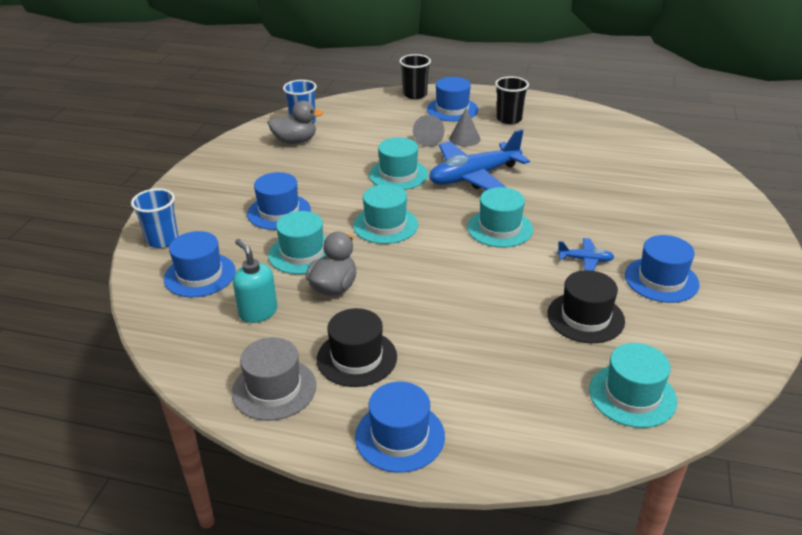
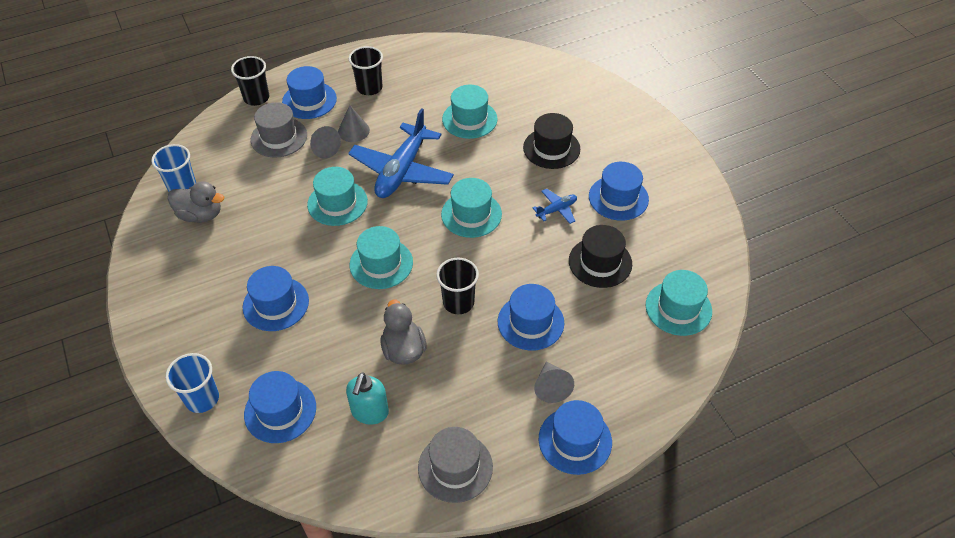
camera: 40 degrees left, 15 degrees up
(258, 312) = (370, 412): turquoise soap dispenser -> turquoise soap dispenser turned 90 degrees counterclockwise
(295, 141) = (200, 215): grey duck -> grey duck turned 60 degrees clockwise
(302, 253) = (343, 334): turquoise hat -> turquoise hat (469, 119)
(357, 358) = (485, 400): black hat -> black hat (551, 148)
(403, 121) = (279, 137): none -> grey hat
(417, 280) = (458, 302): none -> black cup
(426, 383) = (551, 387): none -> grey cone
(464, 326) = (530, 322): none -> blue hat

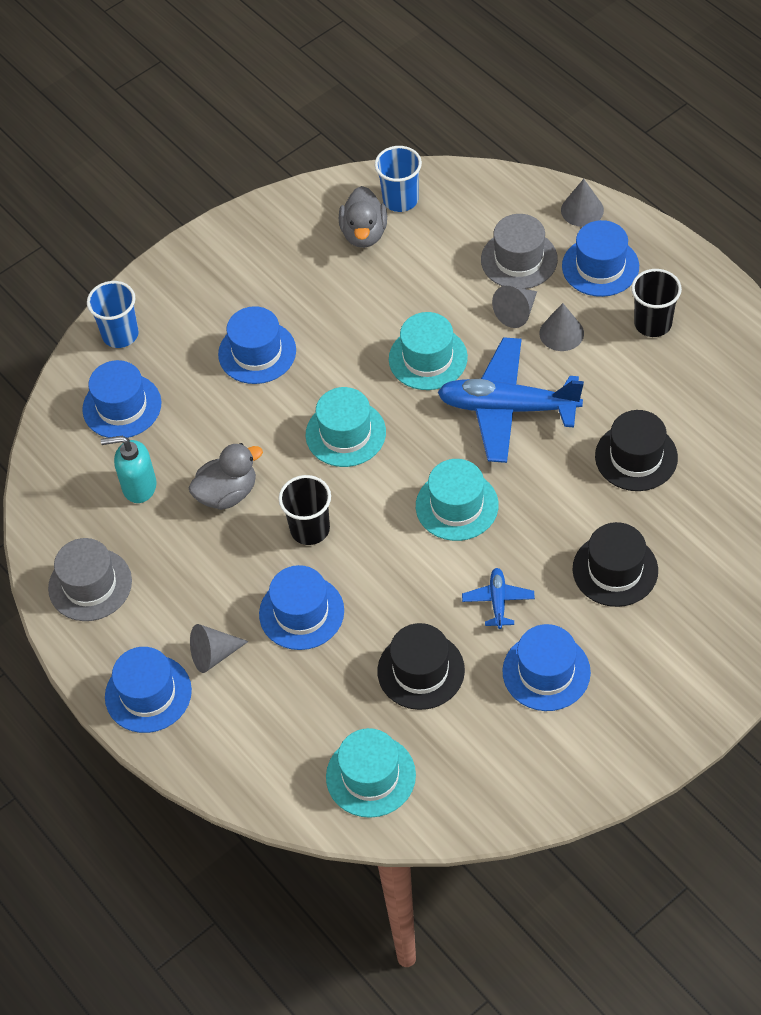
camera: 80 degrees right, 5 degrees up
(256, 98) = (582, 210): black cup -> grey cone
(469, 119) = (636, 457): turquoise hat -> black hat
(556, 210) = (498, 601): blue plane -> blue plane turned 135 degrees counterclockwise

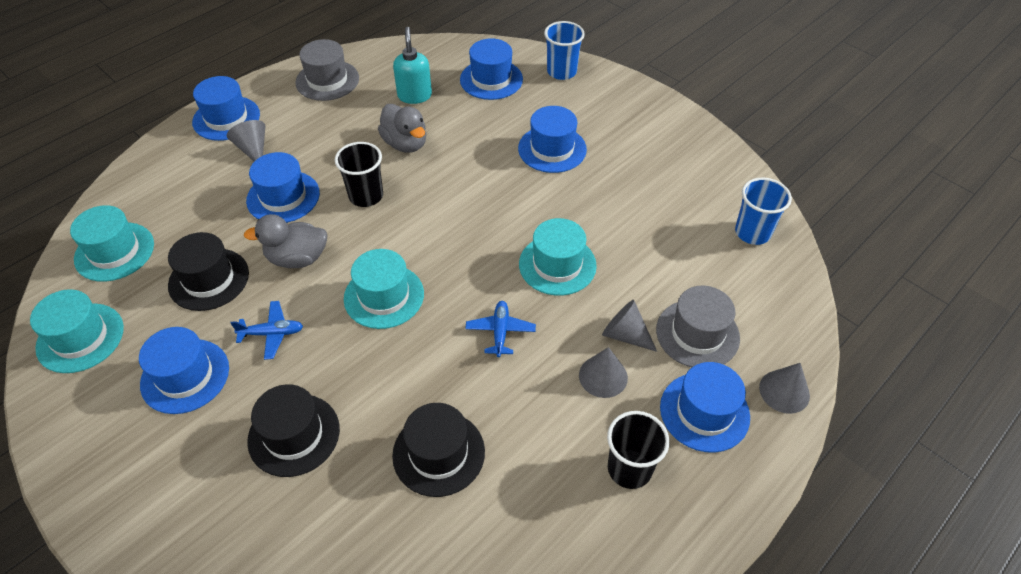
camera: 80 degrees right, 5 degrees down
(345, 433) = (467, 212): turquoise hat -> turquoise hat (80, 338)
(364, 234) = (702, 209): grey duck -> grey duck (297, 258)
(507, 408) = (500, 332): blue plane -> blue plane, size x0.45

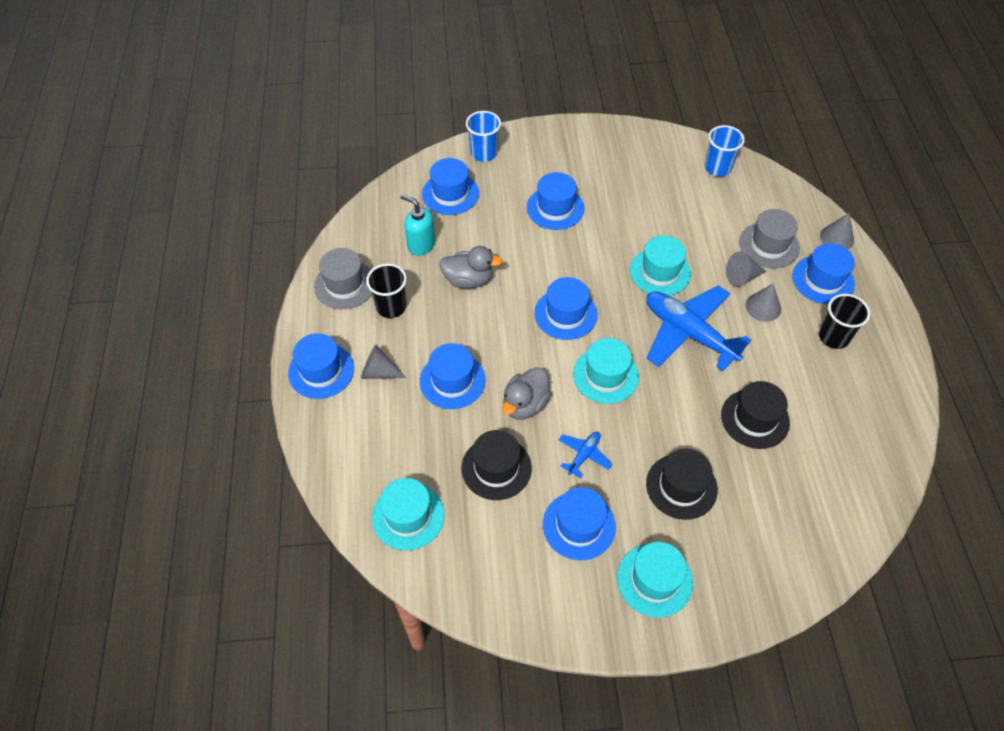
camera: 50 degrees left, 5 degrees up
(80, 338) = (483, 577): turquoise hat -> turquoise hat (654, 580)
(366, 196) = (500, 332): black cup -> black cup (391, 307)
(431, 226) = (565, 314): none -> blue hat
(500, 332) = (689, 333): blue plane -> blue plane, size x2.22

